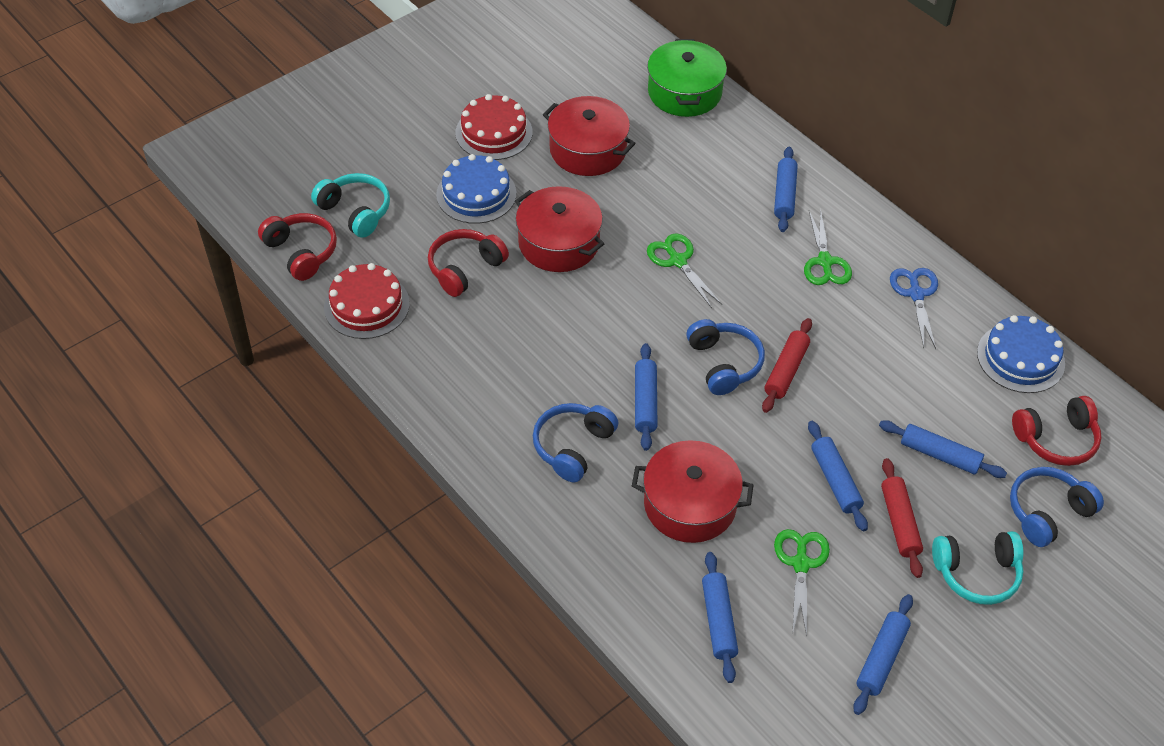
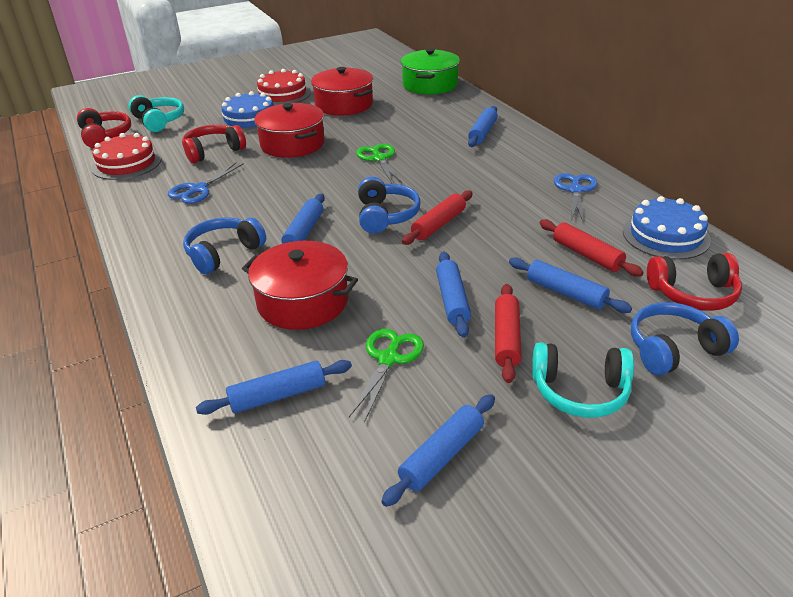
camera: 15 degrees right, 15 degrees down
(486, 344) = (198, 189): none -> blue scissors
(718, 621) = (278, 395): blue rolling pin -> blue rolling pin turned 60 degrees clockwise
(825, 262) = (501, 167): green scissors -> none
(948, 398) = (586, 255): none -> red rolling pin

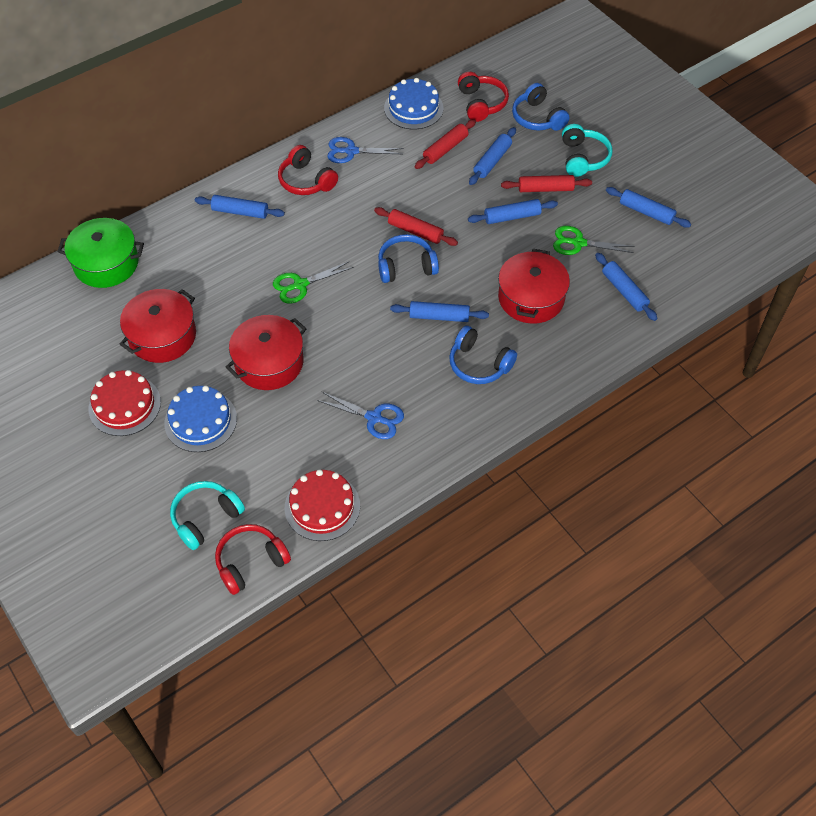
camera: 100 degrees left, 20 degrees up
(213, 151) = (288, 431): red headphones -> red headphones (306, 181)

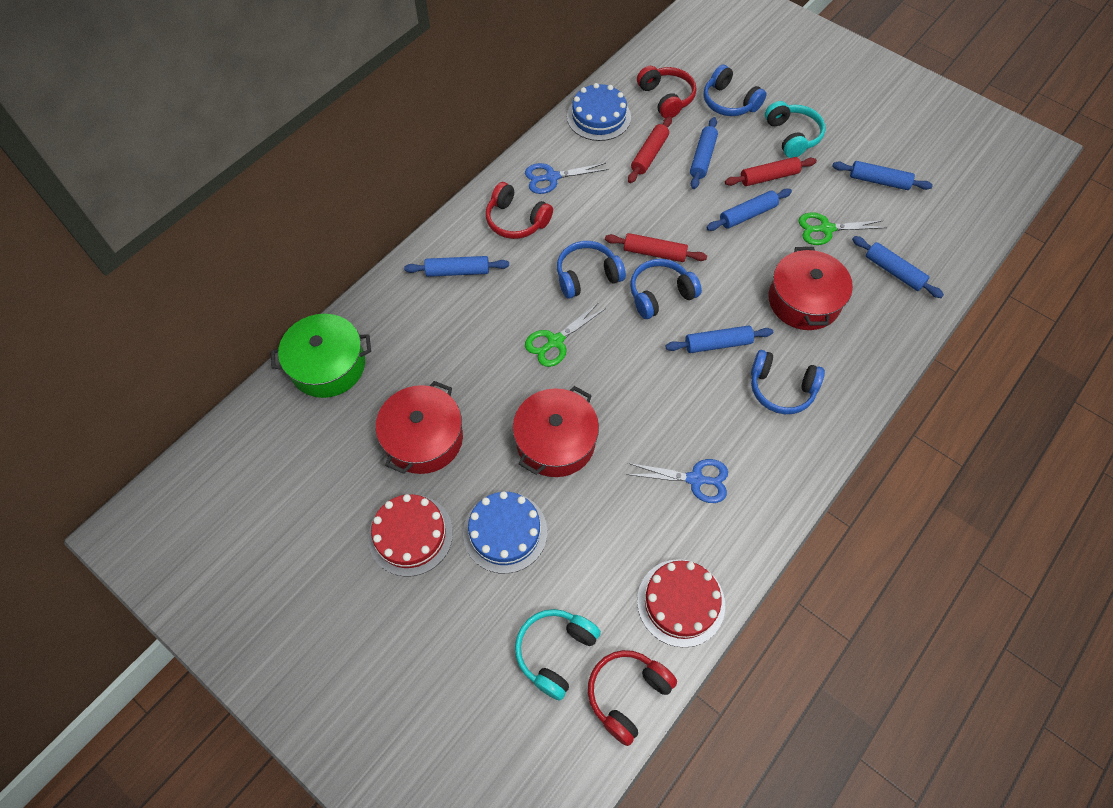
camera: 15 degrees left, 5 degrees up
(349, 238) = (587, 276): none -> blue headphones

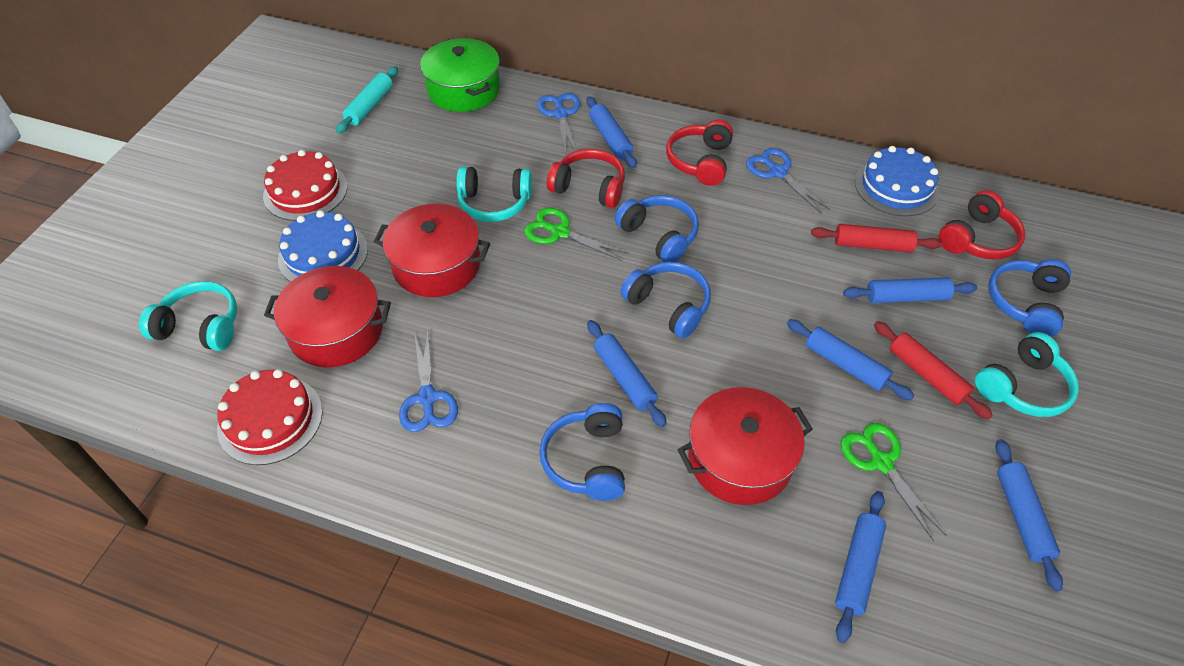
camera: 70 degrees right, 10 degrees down
(308, 454) = (370, 106): none -> turquoise rolling pin
(406, 298) = (561, 114): none -> blue scissors
(423, 438) = (408, 170): red pot -> red pot (336, 330)
(499, 380) = (494, 203): none -> turquoise headphones
(627, 694) = (160, 396): red headphones -> red headphones (589, 187)
(654, 253) = (726, 286): red rolling pin -> none

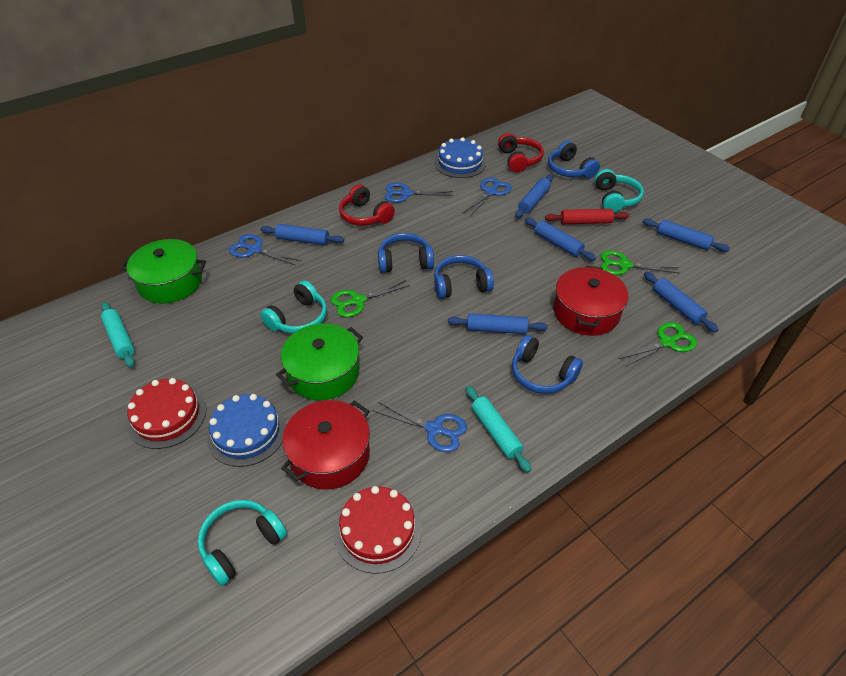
camera: 55 degrees left, 5 degrees down
(436, 265) = (323, 373): red pot -> green pot
(463, 457) = (496, 432): none -> turquoise rolling pin
(589, 187) = (334, 269): red headphones -> none
(768, 584) = (667, 342): none -> green scissors
(845, 365) = (557, 244): blue rolling pin -> blue rolling pin turned 60 degrees clockwise
(872, 245) = (490, 192): red rolling pin -> blue scissors

